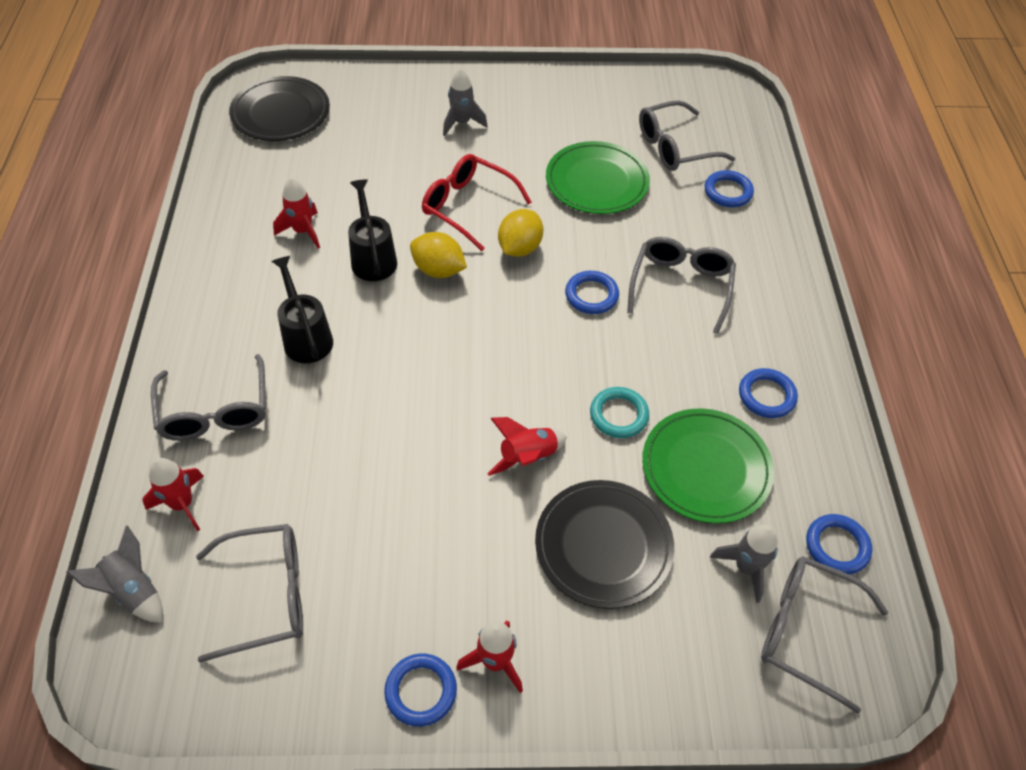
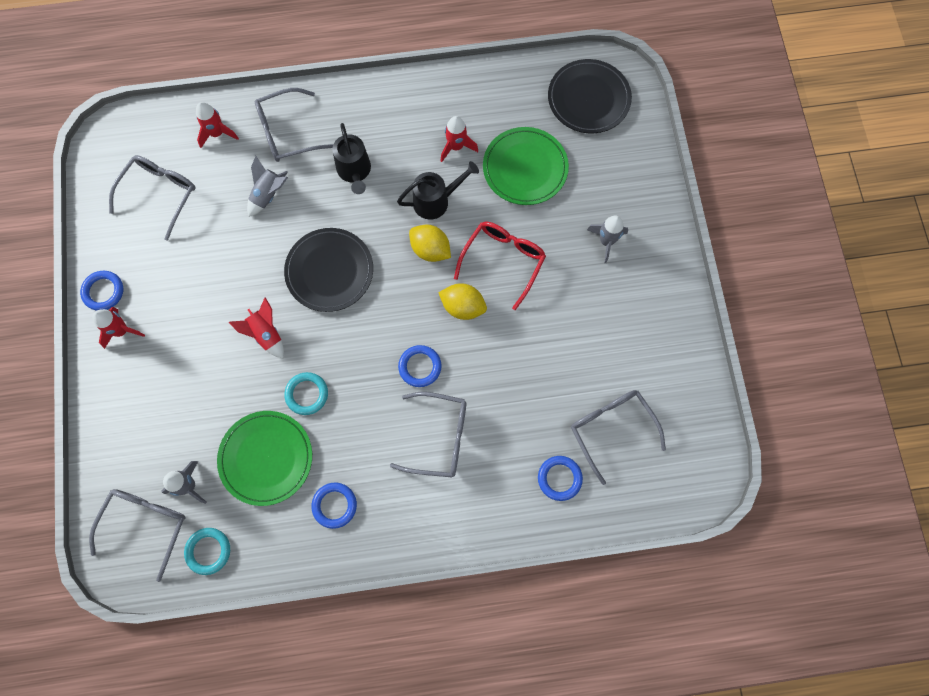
camera: 85 degrees right, 20 degrees up
(133, 590) = (160, 125): grey rocket -> grey rocket (268, 195)
(265, 595) = (159, 195): grey glasses -> grey glasses turned 135 degrees counterclockwise
(306, 337) = (355, 172): black watering can -> black watering can turned 105 degrees clockwise
(438, 270) = (430, 250): yellow lemon -> yellow lemon turned 75 degrees counterclockwise
(596, 182) = (551, 362): green plate -> green plate (525, 168)
(603, 545) = (201, 390): black plate -> black plate (329, 271)
(837, 546) = (208, 551): blue ring -> turquoise ring

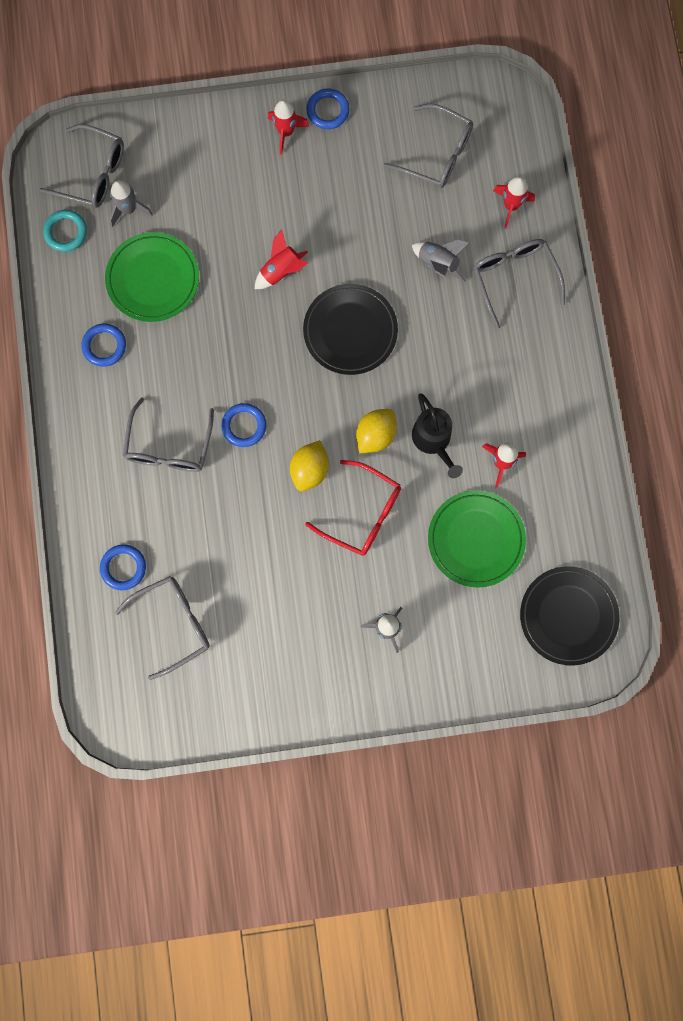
camera: 90 degrees right, 5 degrees up
(307, 394) = (217, 314): turquoise ring -> none
(355, 172) = (467, 353): black watering can -> none

